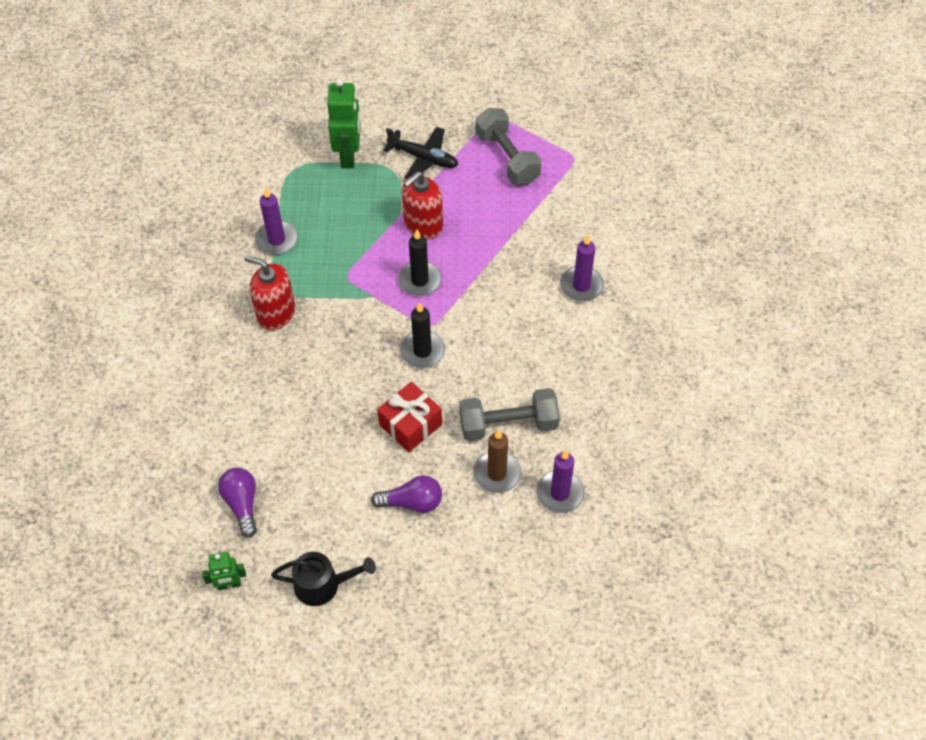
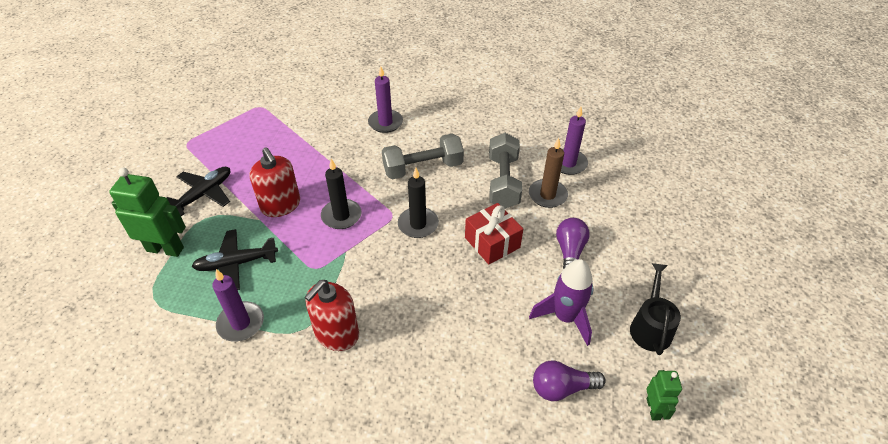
camera: 80 degrees left, 10 degrees down
(323, 502) = (565, 317): none -> purple rocket
(341, 214) = (236, 264): none -> black plane
(507, 158) = (237, 142): grey dumbbell -> grey dumbbell (423, 168)

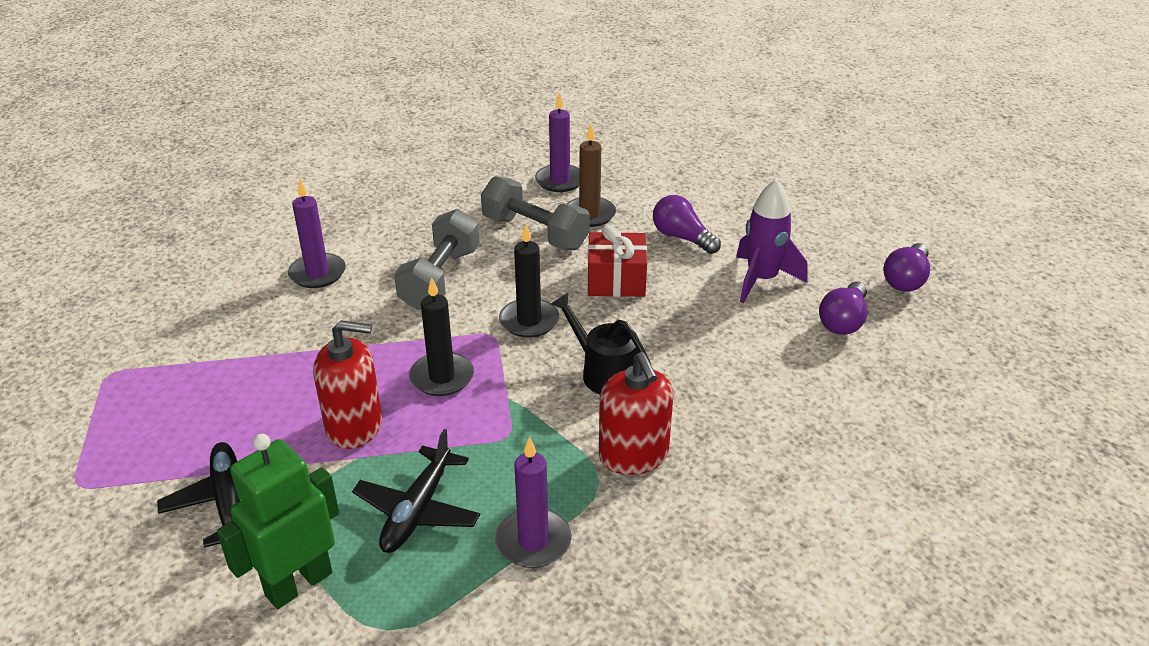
camera: 55 degrees left, 10 degrees down
(650, 327) = (817, 237): black watering can -> black watering can (604, 372)
(653, 409) = (906, 280): green robot -> purple light bulb

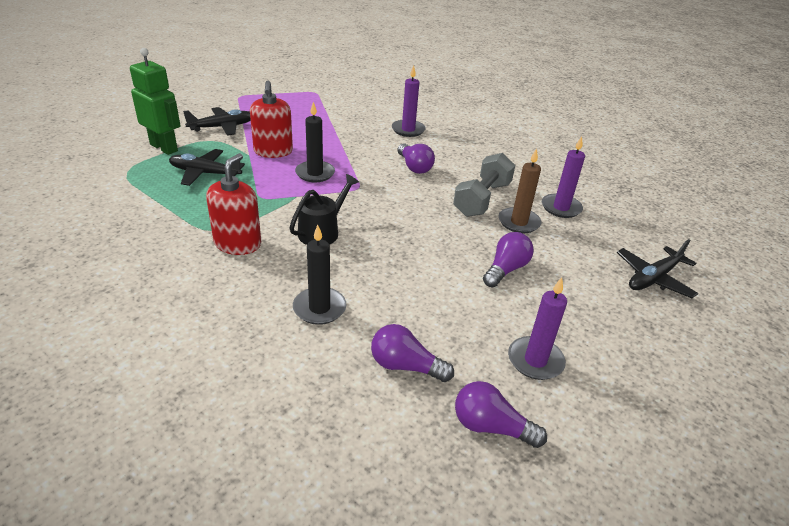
camera: 80 degrees right, 0 degrees up
(440, 278) = (414, 167): grey dumbbell -> purple light bulb
(529, 321) = (375, 200): black candle -> black candle (319, 308)
(533, 541) = (172, 209): purple candle -> purple candle (535, 360)
(616, 280) = (433, 236): red gift -> none
(633, 455) = (238, 244): red soap dispenser -> red soap dispenser turned 135 degrees clockwise
(691, 154) = (653, 278): none -> black plane
(762, 280) = (457, 315): purple rocket -> none

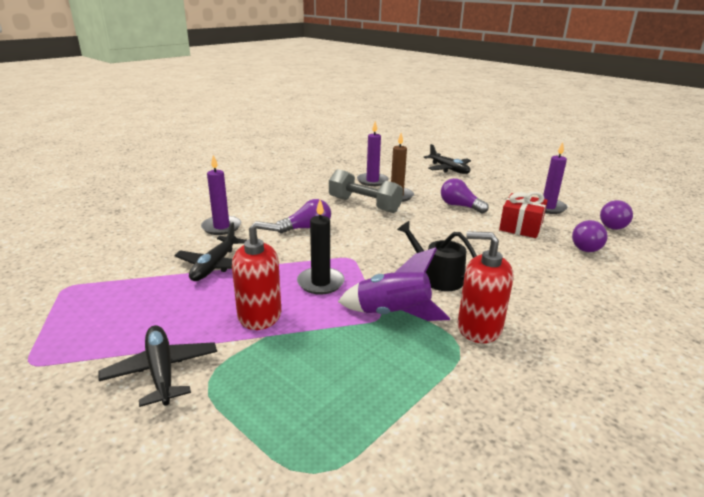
camera: 85 degrees left, 10 degrees down
(164, 147) = (225, 435): green robot -> none
(205, 173) = (320, 372): black plane -> black plane (214, 266)
(265, 204) = (393, 314): none -> purple rocket
(319, 308) = (550, 277): black candle -> none
(453, 314) = (520, 227): none -> red gift

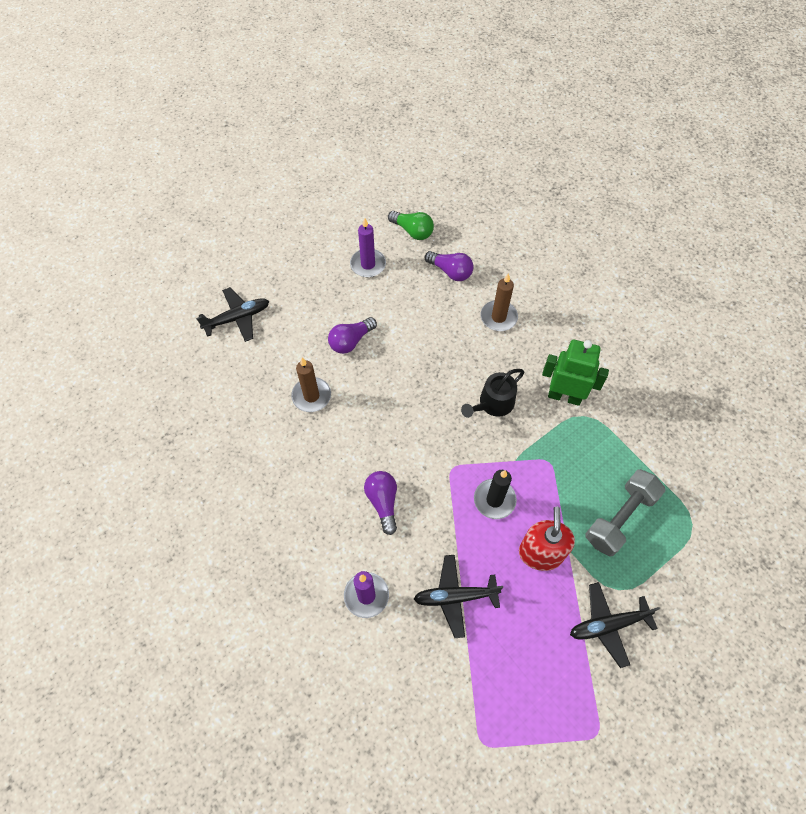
camera: 80 degrees left, 35 degrees up
(214, 266) = (455, 597): black plane -> black plane turned 150 degrees clockwise
(364, 205) = (331, 435): grey dumbbell -> grey dumbbell (620, 518)
(372, 181) = (258, 413): purple candle -> none
(393, 314) = (544, 450): purple rocket -> none
(479, 327) = (564, 396): red soap dispenser -> green robot
(520, 227) = (407, 305): red gift -> none
(555, 276) = (498, 317): none -> brown candle
(612, 224) = (412, 231): purple light bulb -> green light bulb

